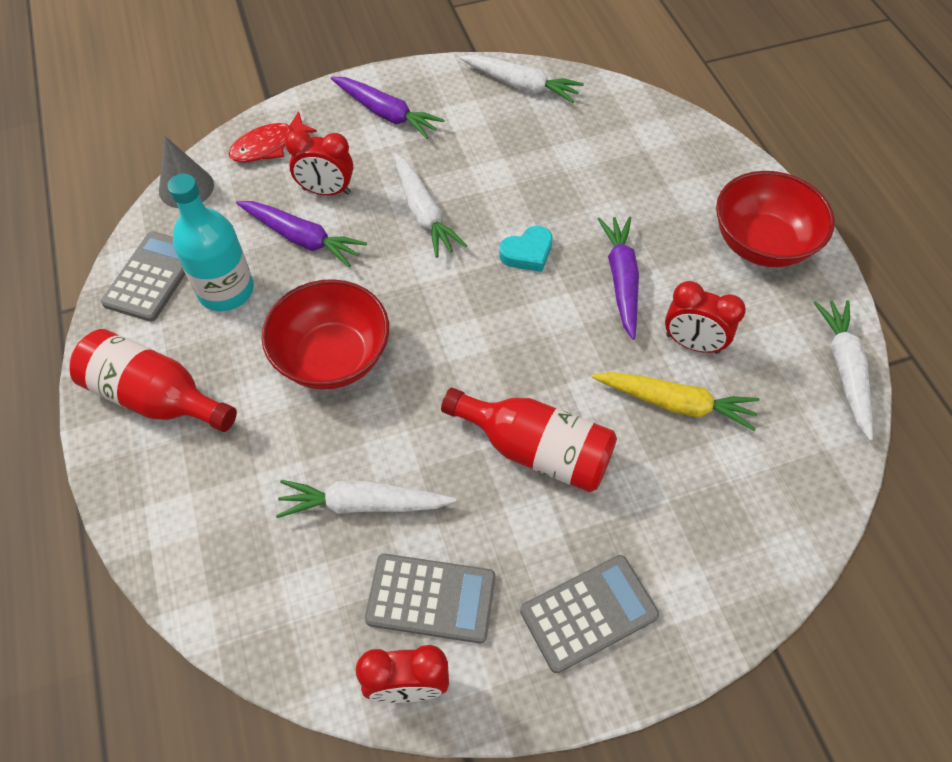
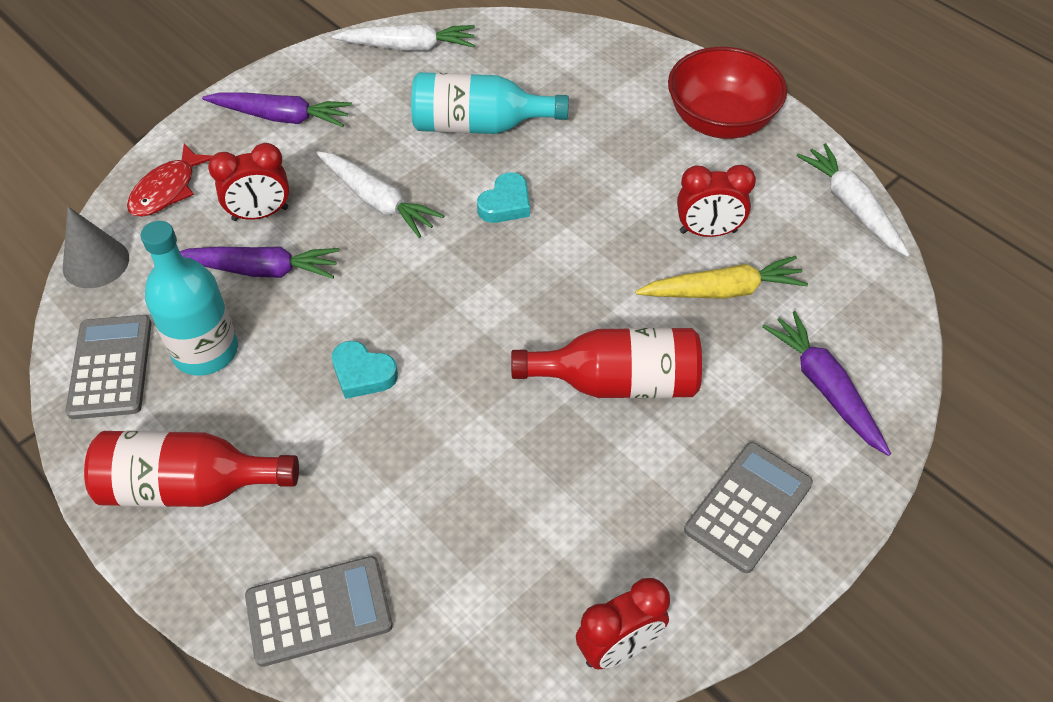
camera: 25 degrees left, 5 degrees down
(333, 357) = (363, 374): red bowl -> turquoise heart
(363, 504) = (476, 500): white carrot -> none
(431, 598) = (594, 558): grey calculator -> grey calculator (319, 611)
(542, 175) = (479, 125): none -> turquoise bottle
(621, 280) = (610, 197): purple carrot -> purple carrot (825, 388)

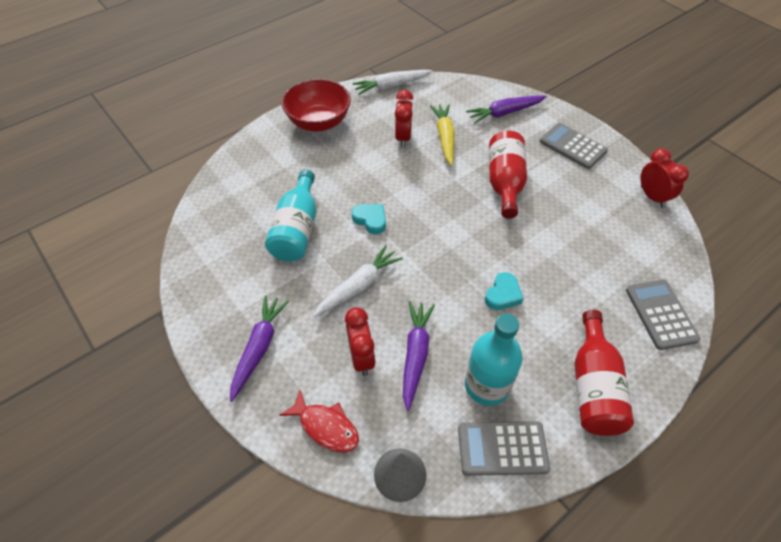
camera: 85 degrees left, 0 degrees up
(408, 47) = (202, 266): white carrot -> none

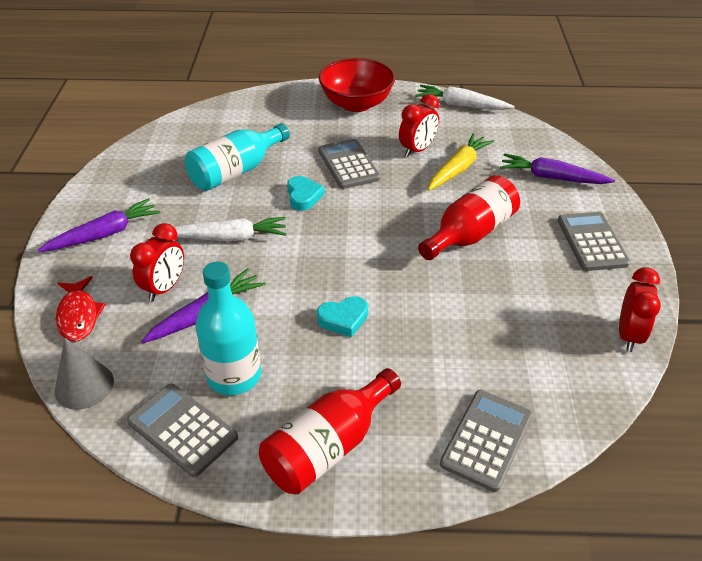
camera: 40 degrees right, 10 degrees down
(371, 176) = (348, 165): none -> grey calculator

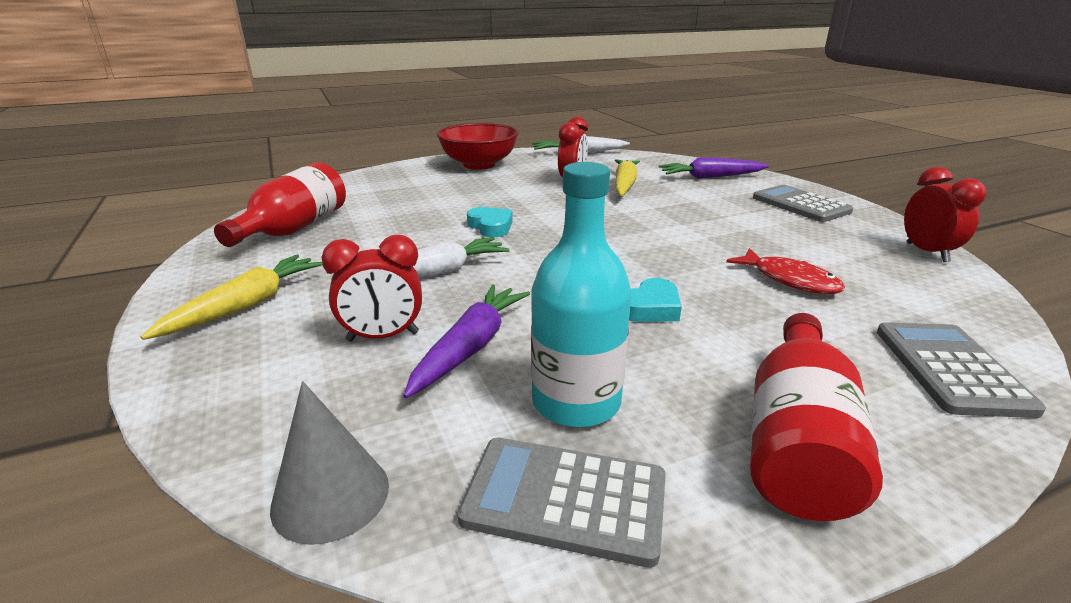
camera: 25 degrees left, 15 degrees down
(78, 316) = (258, 402): red fish -> red fish (789, 280)
(104, 234) = (246, 305): purple carrot -> yellow carrot
(164, 288) = (383, 337): red clock -> red clock turned 75 degrees clockwise
(236, 171) = (392, 223): turquoise bottle -> none
(348, 165) = (515, 199): grey calculator -> none
(470, 234) = (692, 220): red bottle -> red bottle (294, 229)

